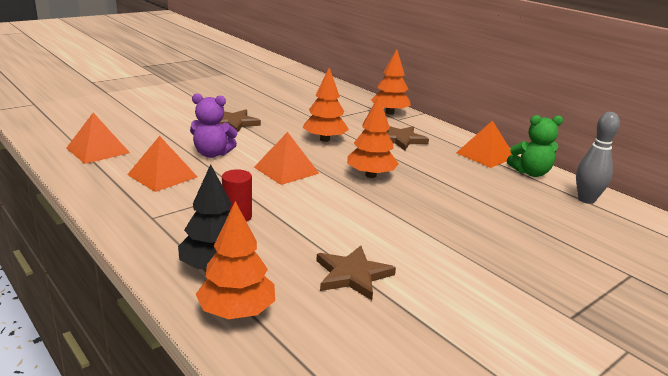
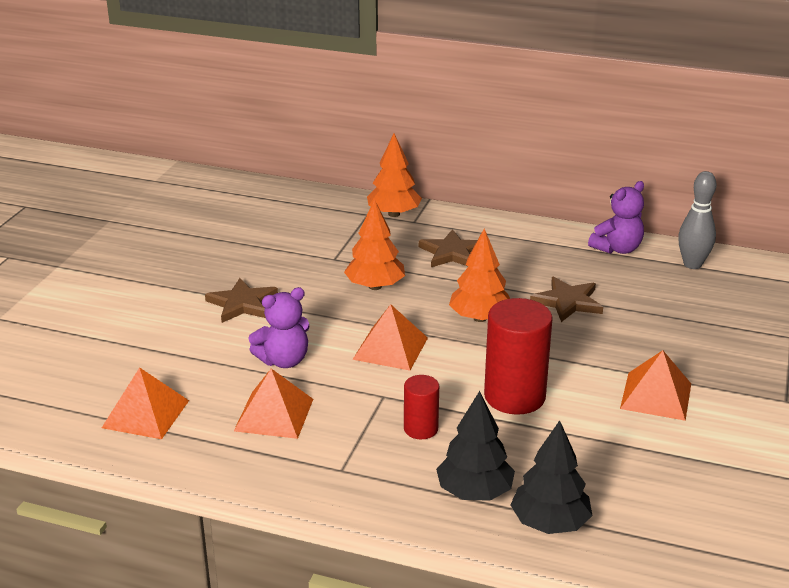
camera: 30 degrees left, 5 degrees up
(237, 312) = (550, 523): orange tree -> black tree
(330, 224) = (514, 396): none -> red cylinder
(352, 275) = (595, 442): brown star -> brown star (568, 302)
(485, 155) = (555, 241): orange pyramid -> orange pyramid (656, 396)
(530, 173) = (617, 249): green teddy bear -> purple teddy bear

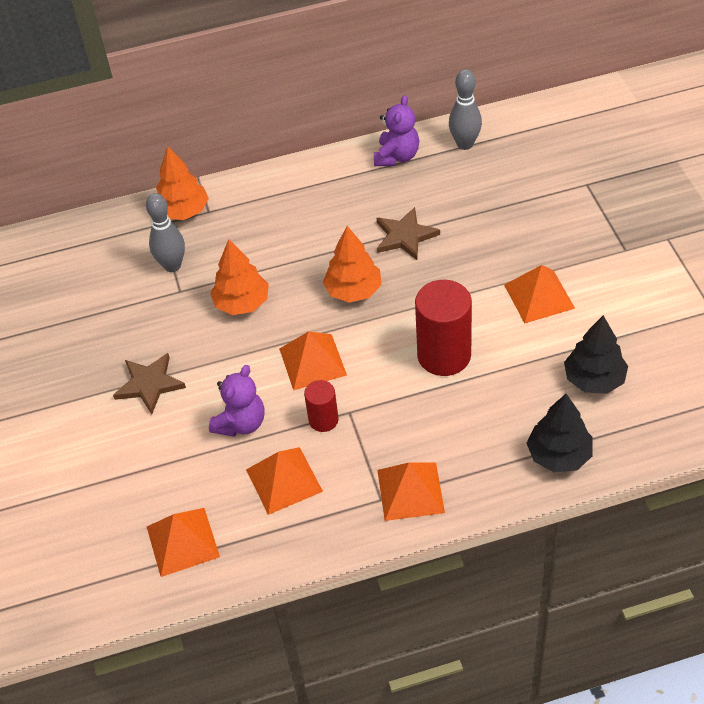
camera: 30 degrees left, 20 degrees up
(346, 241) = (172, 266): none -> grey bowling pin
(374, 477) = (410, 491): none -> orange pyramid
(421, 429) = (404, 426): red cylinder -> red cylinder (323, 420)
(452, 253) = (271, 231): brown star -> none
(474, 492) = (489, 460): black tree -> black tree (594, 379)

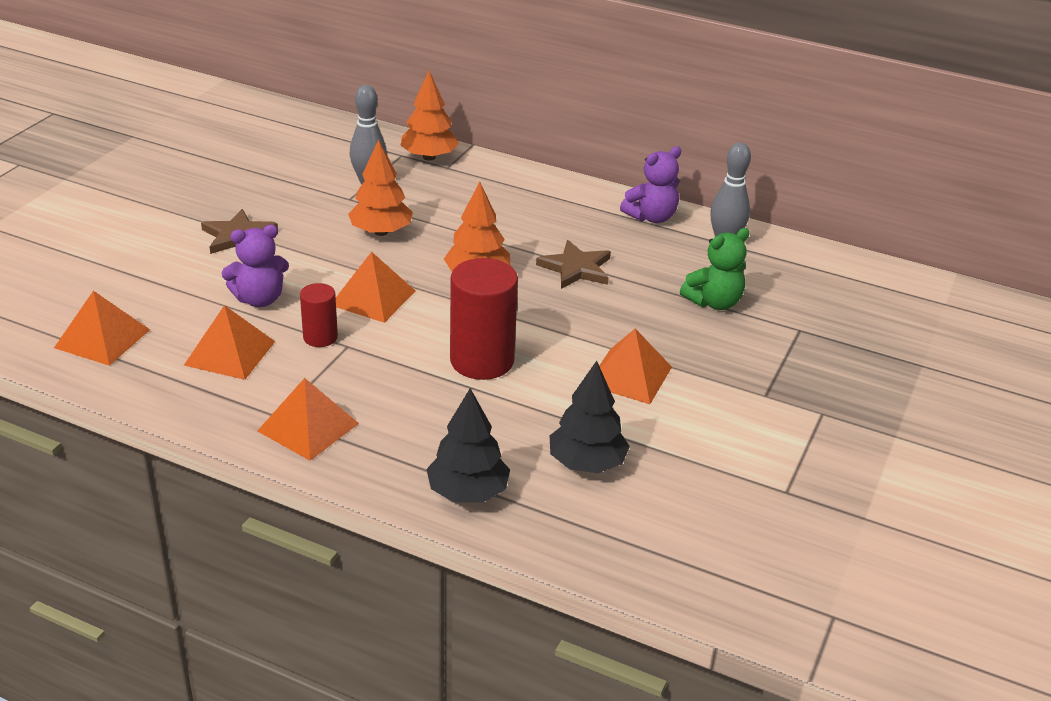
camera: 35 degrees right, 15 degrees down
(517, 200) = (714, 302): none -> green teddy bear

